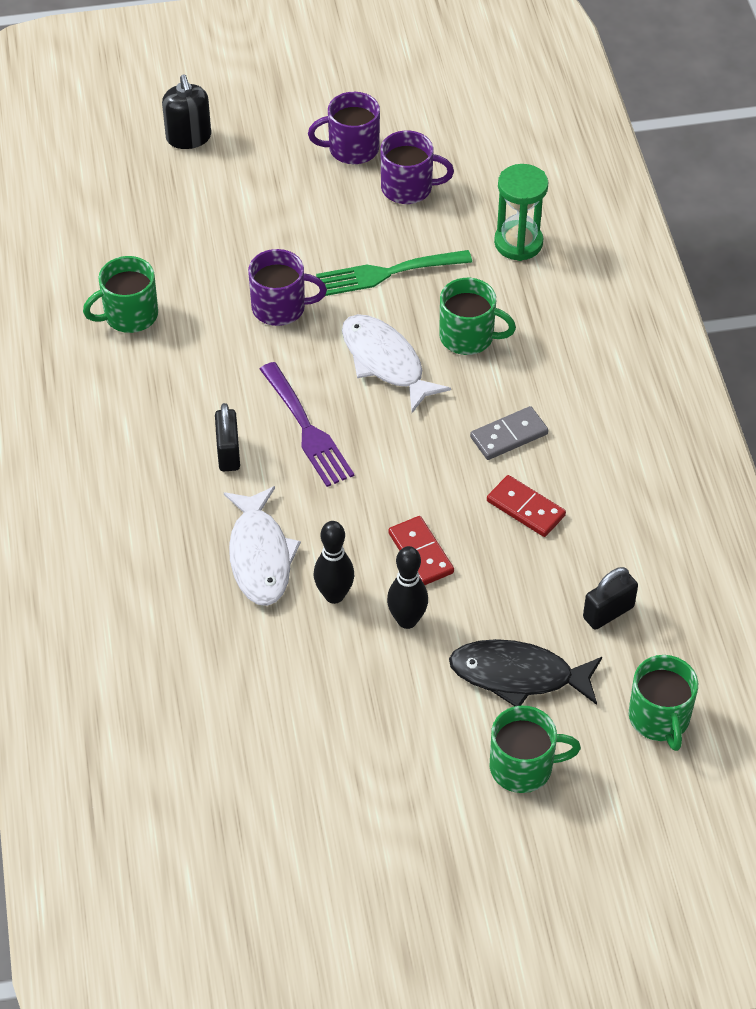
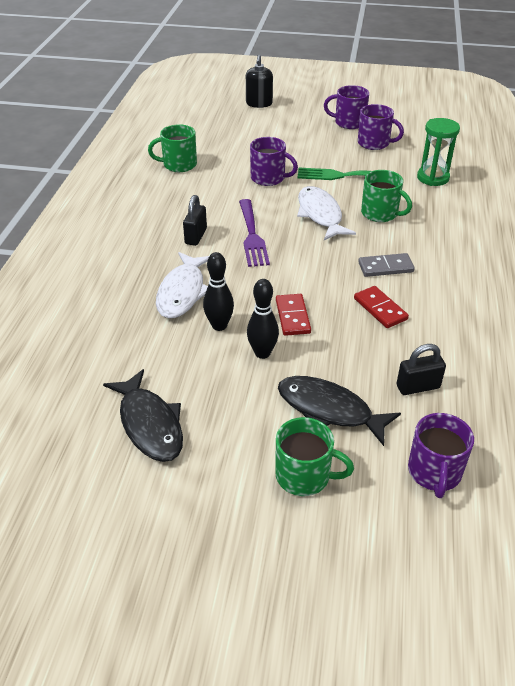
camera: 20 degrees right, 10 degrees down
(320, 759) = (149, 424): none -> black fish
(659, 718) = (434, 472): green mug -> purple mug

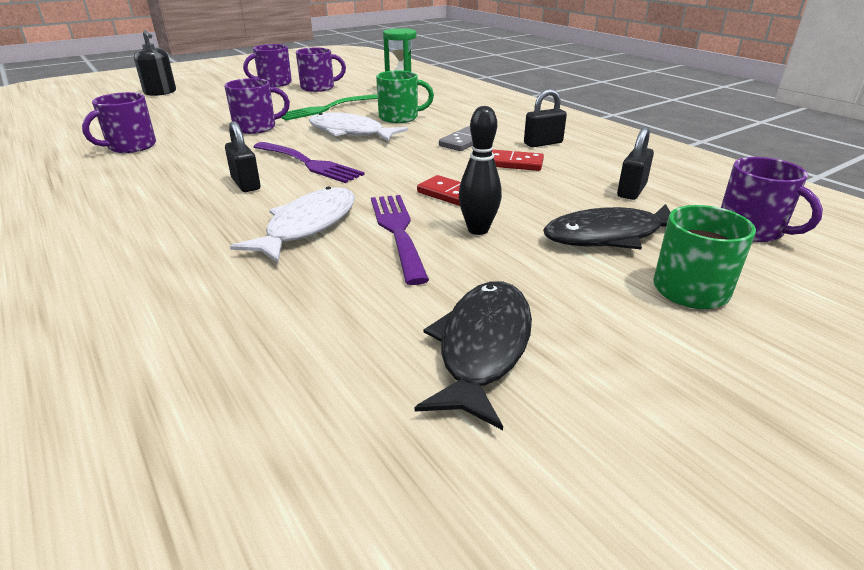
camera: 45 degrees left, 10 degrees down
(149, 424) = (482, 347): black fish -> black fish turned 90 degrees counterclockwise
(179, 165) = (131, 146): green mug -> purple mug
(182, 292) = (307, 226): white fish -> white fish turned 120 degrees counterclockwise
(219, 326) = (397, 231): black bowling pin -> purple fork
(442, 302) = (543, 143): none -> black padlock

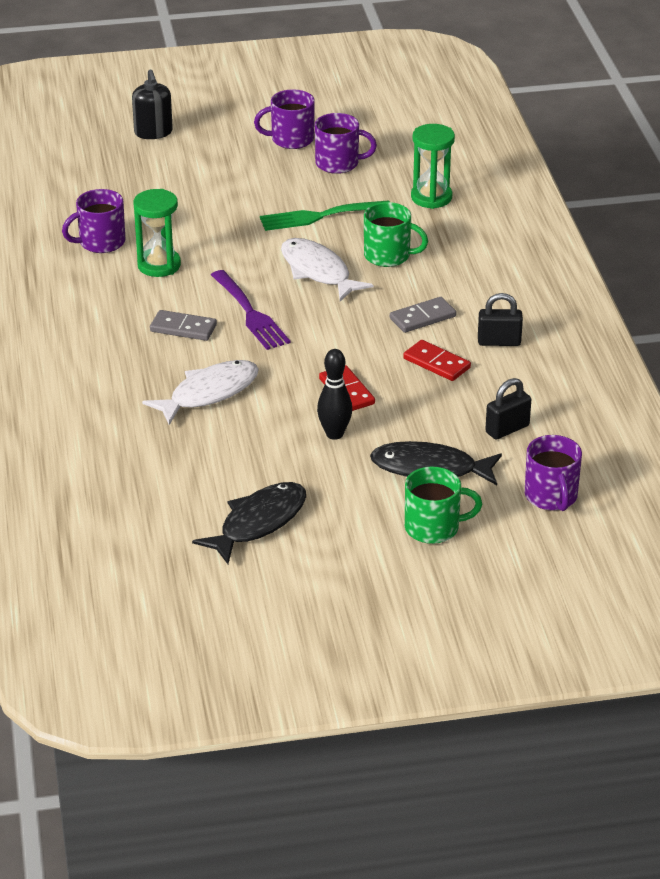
camera: 25 degrees right, 5 degrees up
(197, 150) = (159, 265): none -> green hourglass
(246, 184) = (183, 328): black padlock -> grey domino
(256, 127) = (229, 237): purple mug -> none
(397, 231) = (272, 418): purple fork -> none

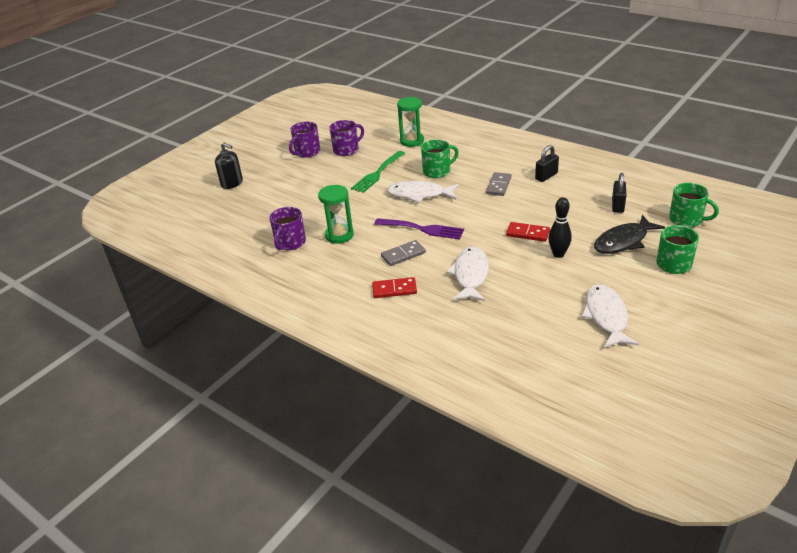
camera: 40 degrees left, 0 degrees up
(258, 523) = (606, 316): black fish -> white fish
(436, 363) = (540, 199): red domino -> red domino (394, 289)
(551, 496) = (686, 219): purple mug -> green mug

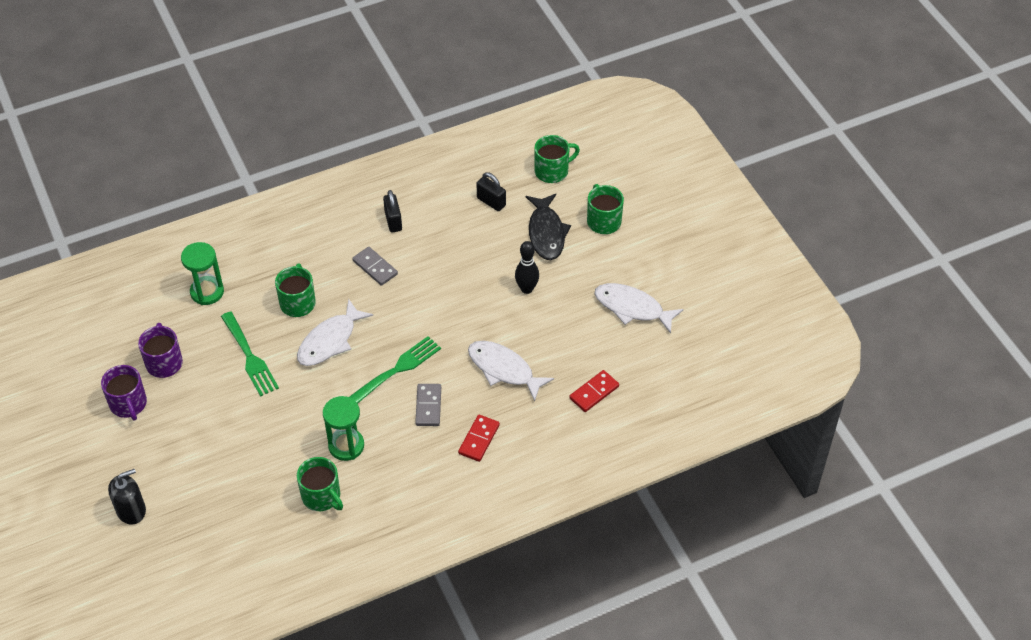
camera: 65 degrees left, 15 degrees up
(290, 243) = (322, 496): purple mug -> green mug
(423, 229) = (397, 369): purple fork -> green fork
(527, 233) = (477, 292): red domino -> red domino (594, 392)

